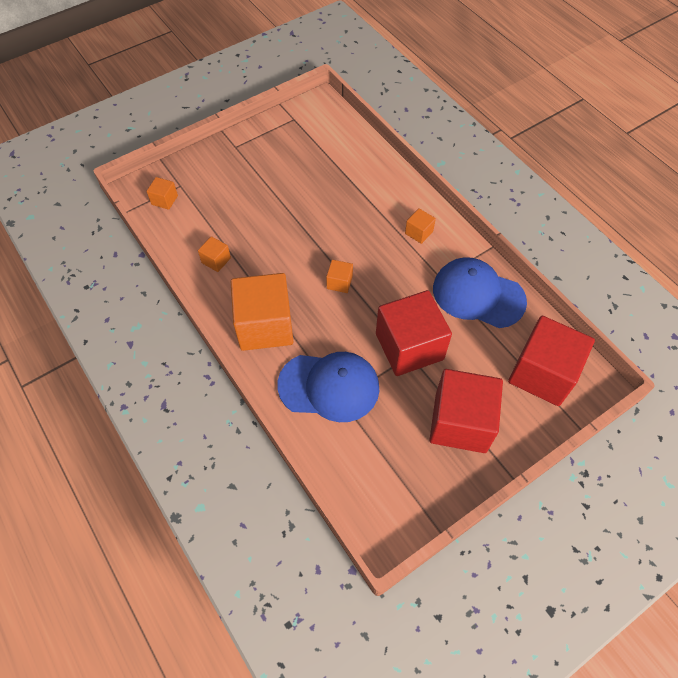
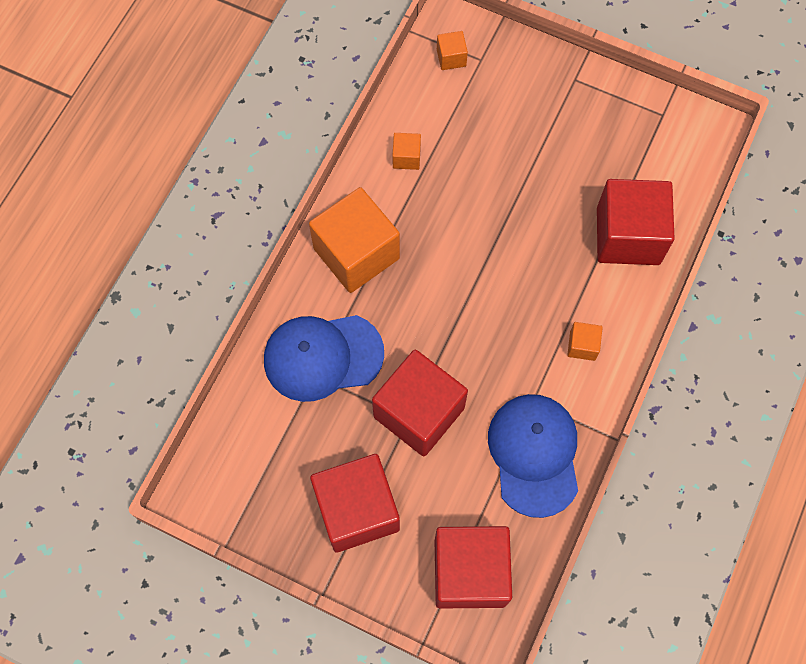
camera: 60 degrees right, 10 degrees up
(329, 387) = (322, 356): blue cap -> blue cap turned 105 degrees clockwise
(339, 282) = (457, 297): orange cube -> none
(360, 174) = (628, 236): none -> red cube

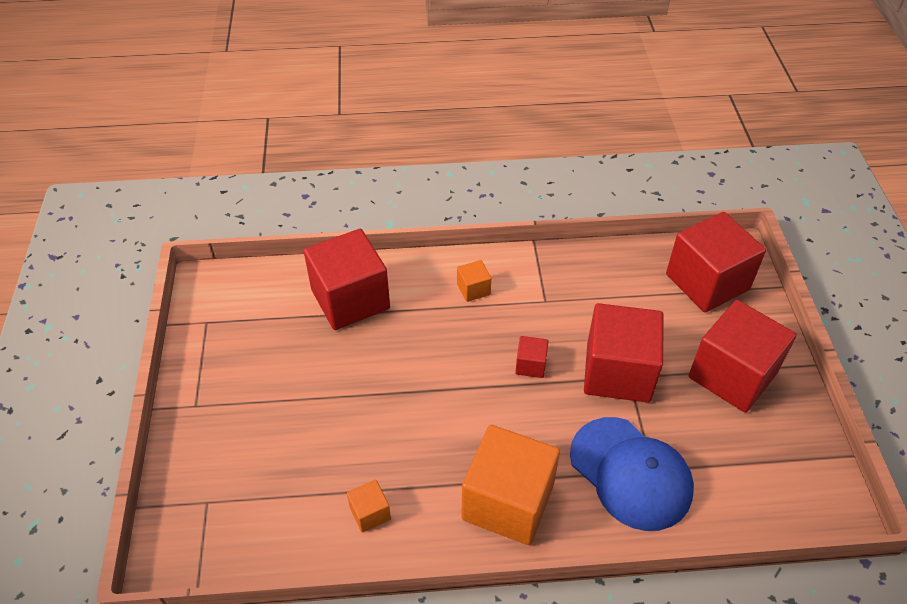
camera: 120 degrees left, 20 degrees down
(451, 58) = (217, 533): orange cube -> none
(469, 344) = (530, 365): none -> red cube
(534, 454) = (586, 282): blue cap -> none

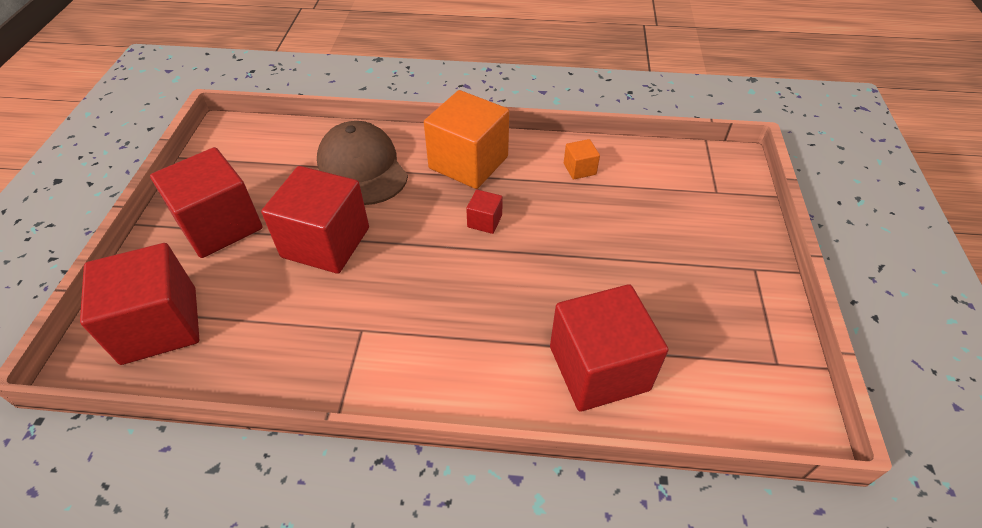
camera: 170 degrees left, 0 degrees up
(473, 289) = (442, 358): orange cube -> none
(530, 365) = (408, 261): red cube -> red cube (484, 221)
(630, 473) = (362, 167): blue cap -> brown cap

